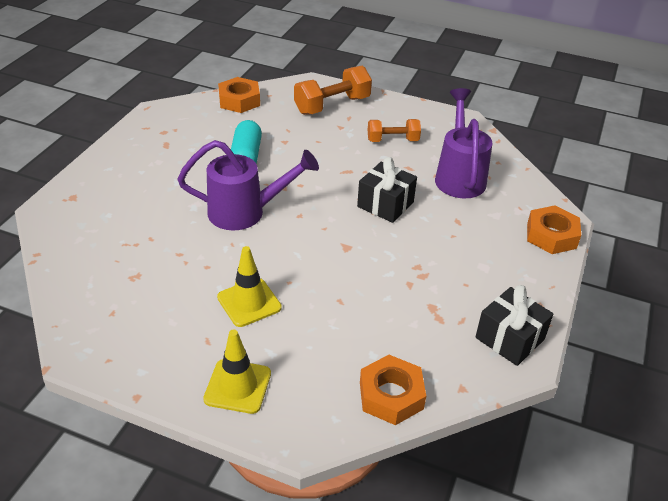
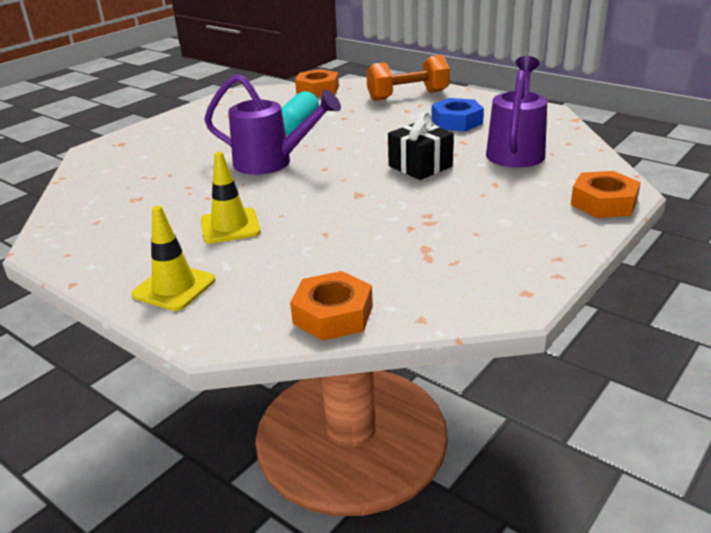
camera: 20 degrees right, 10 degrees down
(392, 140) = (456, 122): orange dumbbell -> blue nut
(509, 338) = (504, 283): black gift -> none

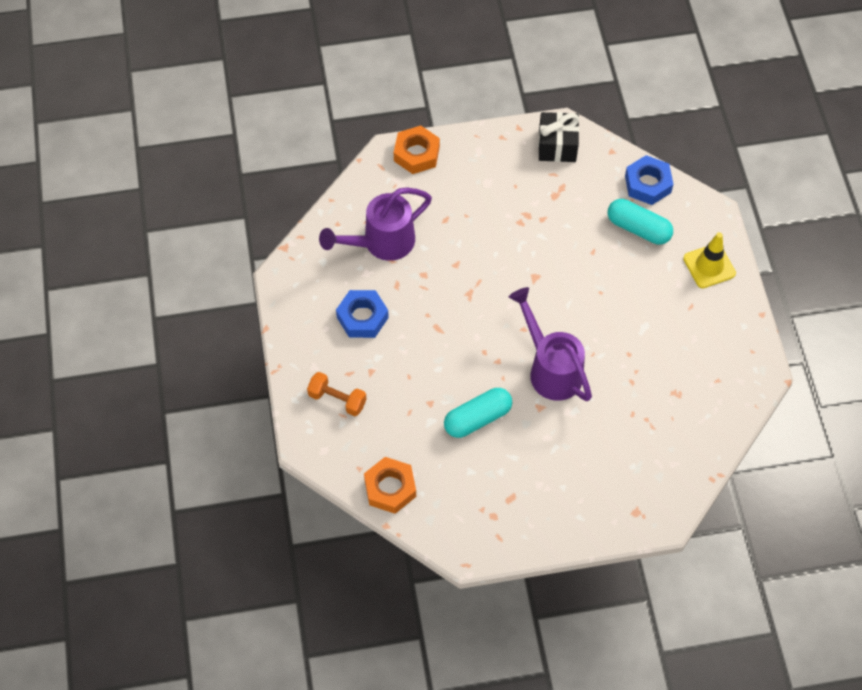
camera: 140 degrees left, 30 degrees up
(230, 226) = (639, 304): yellow traffic cone -> none
(296, 273) = (638, 228): none -> turquoise capsule
(333, 315) = (647, 184): orange nut -> blue nut
(407, 96) = (337, 399): orange dumbbell -> orange dumbbell, size x0.64
(420, 166) = (462, 277): black gift -> black gift (557, 146)

